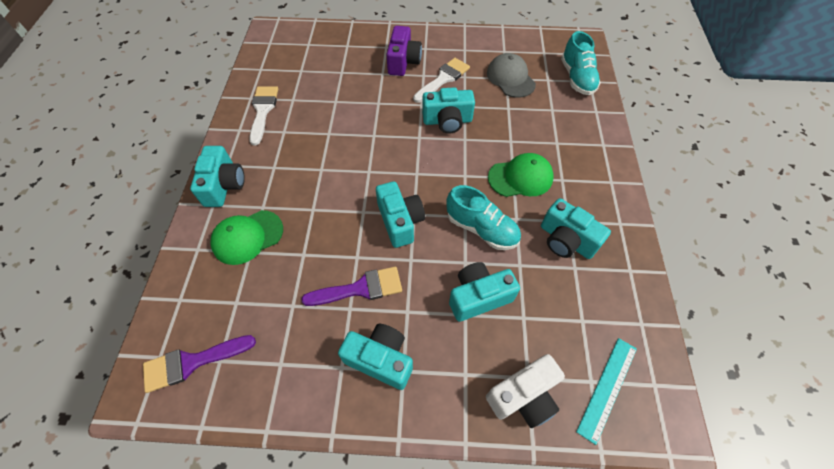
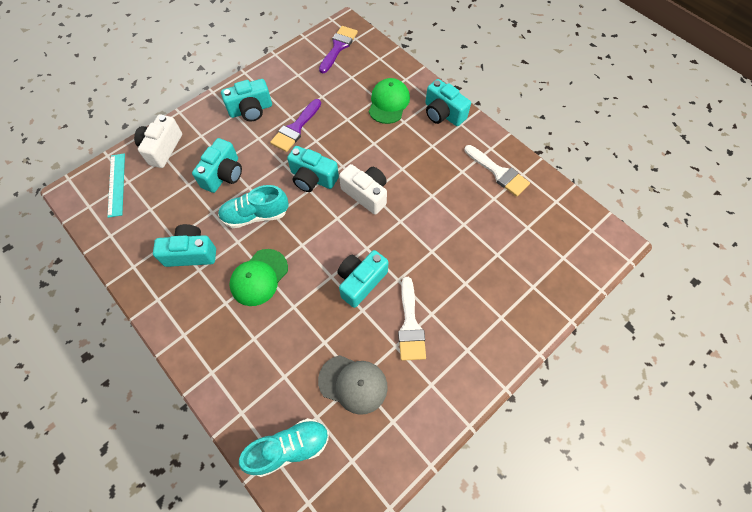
camera: 135 degrees right, 5 degrees up
(373, 173) = (366, 194): none -> white camera
(403, 62) = (465, 313): purple camera -> none
(577, 78) = (289, 448): turquoise shoe -> turquoise shoe turned 120 degrees clockwise

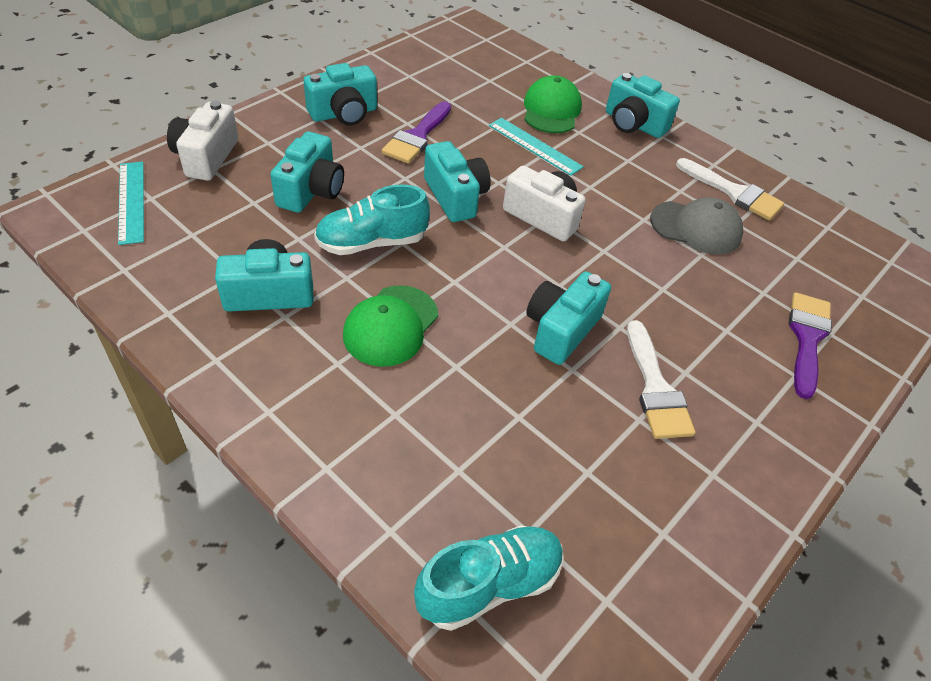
camera: 10 degrees left, 15 degrees down
(312, 178) = (455, 197): turquoise camera -> turquoise camera turned 135 degrees counterclockwise
(338, 47) = (463, 47): purple brush -> purple brush (807, 338)
(353, 384) = (581, 477): grey cap -> grey cap (696, 228)
(371, 135) = (534, 146): none -> turquoise ruler

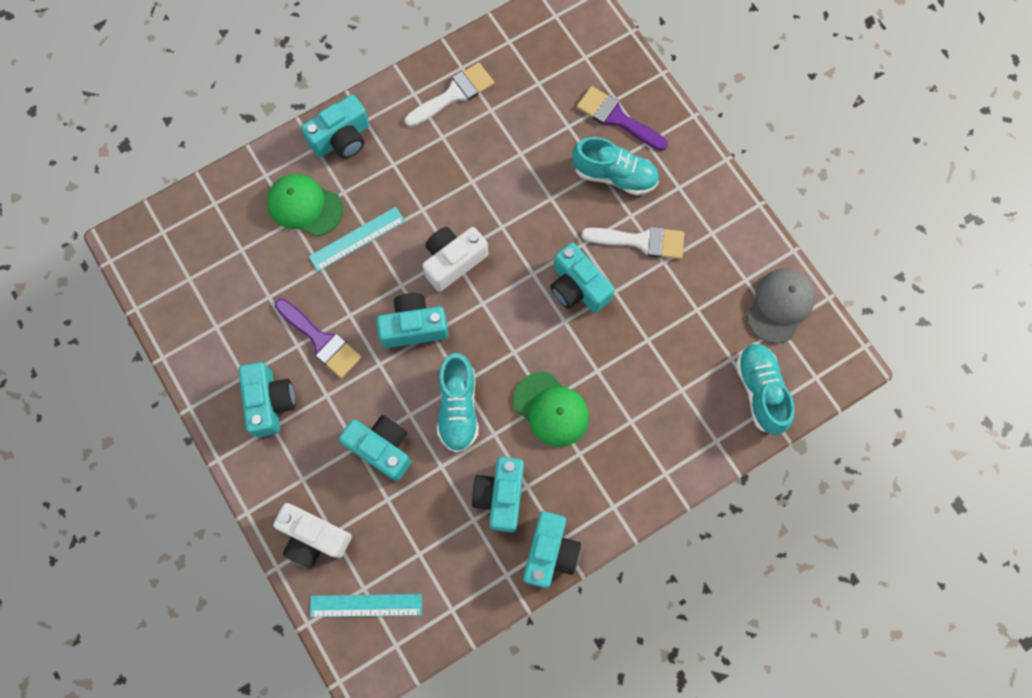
camera: 70 degrees left, 25 degrees up
(199, 350) = (550, 552): none -> turquoise camera
(696, 228) = (490, 144): grey cap -> grey cap (780, 306)
(729, 346) = (614, 175): none -> turquoise shoe

